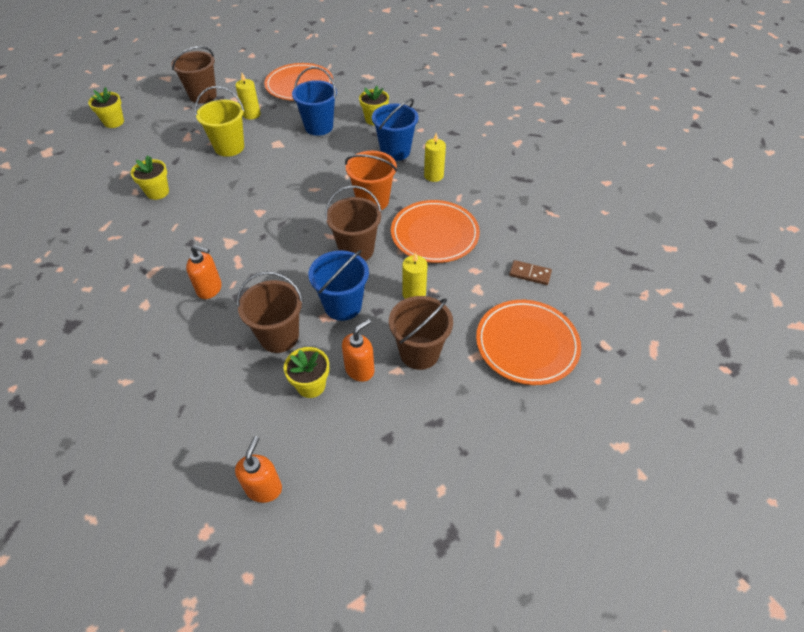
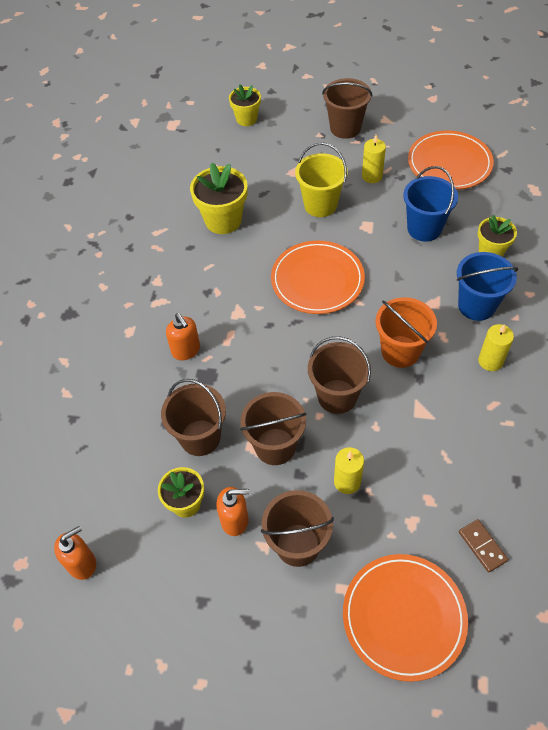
camera: 45 degrees right, 5 degrees up
(157, 192) = (223, 220): yellow flower pot -> yellow flower pot, size x1.57
(343, 305) = (275, 446): blue bucket -> brown bucket
(434, 234) = (427, 431): orange plate -> orange plate (317, 280)

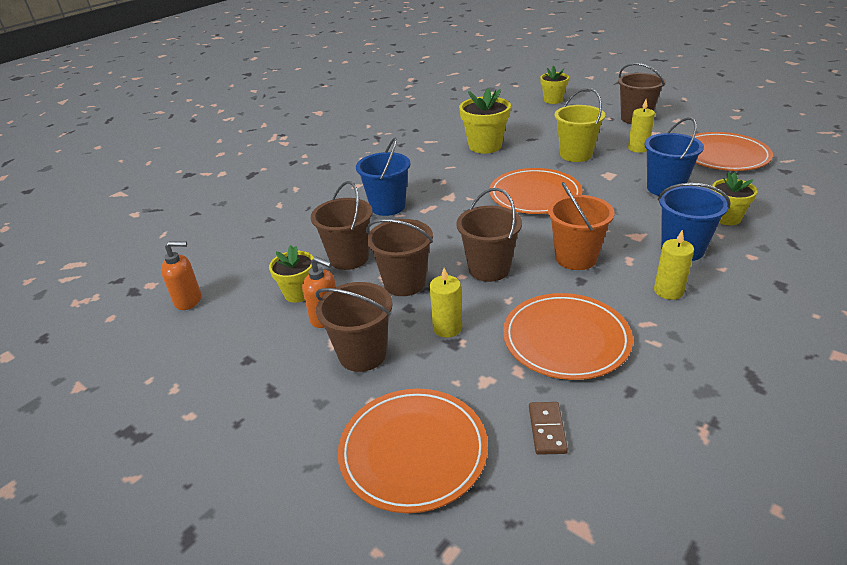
camera: 30 degrees right, 20 degrees down
(186, 350) = (387, 206): orange soap dispenser -> blue bucket
(445, 450) = (566, 339): none -> orange plate

